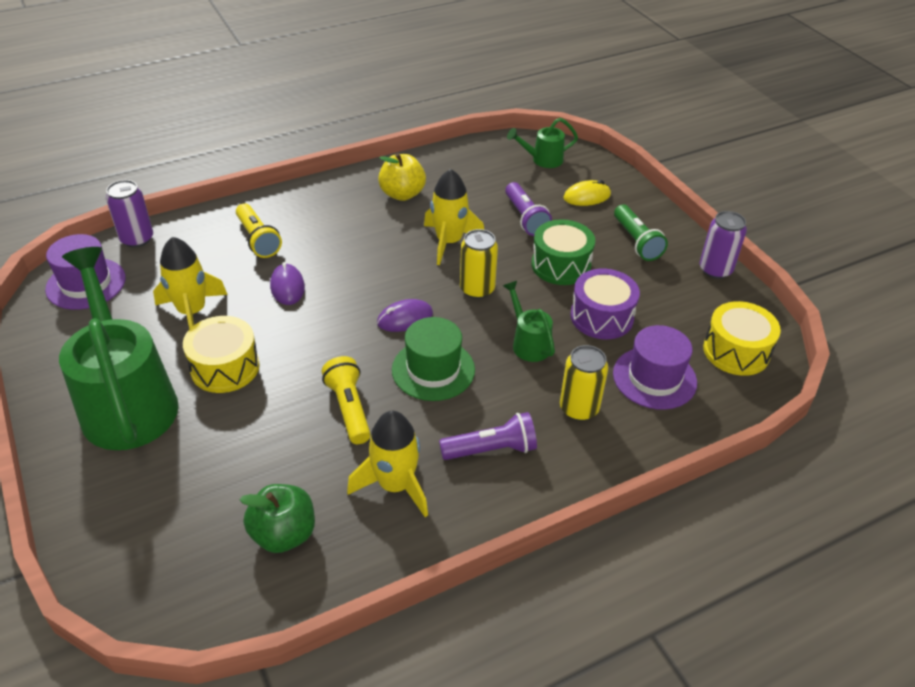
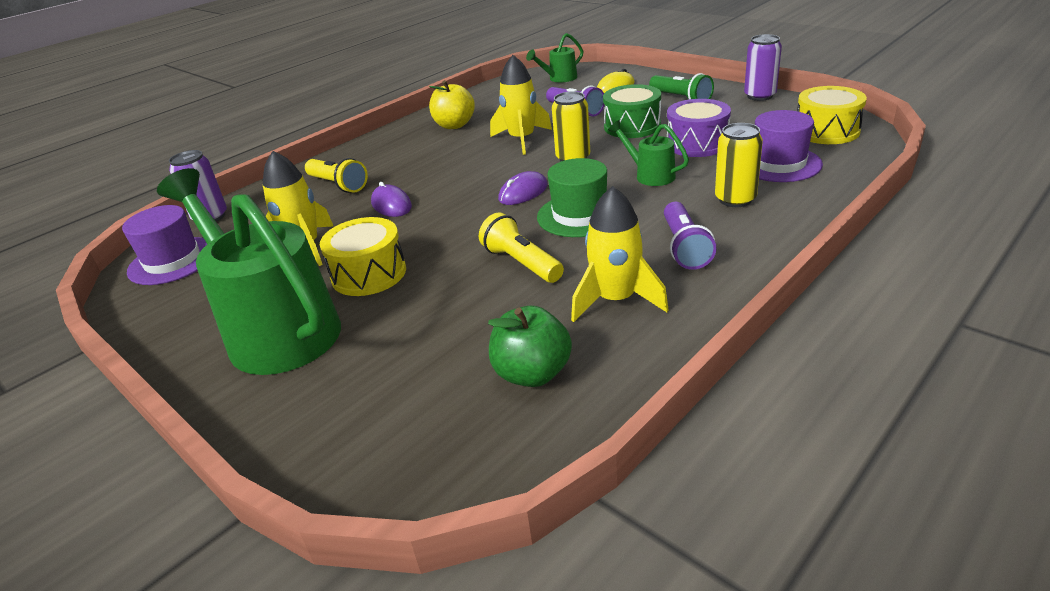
camera: 15 degrees left, 10 degrees down
(491, 449) = (684, 247): purple flashlight -> purple flashlight turned 120 degrees clockwise

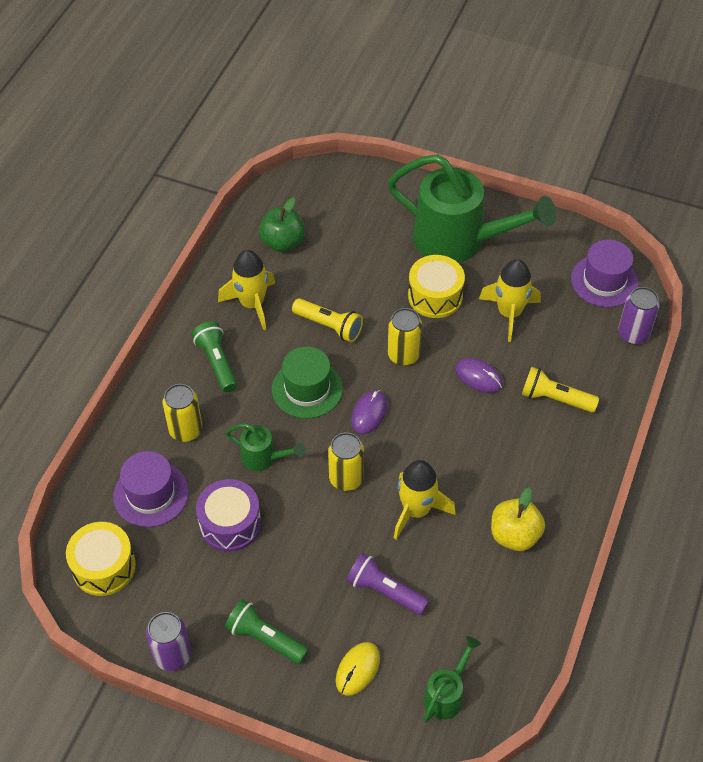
camera: 155 degrees right, 20 degrees up
(453, 228) = (403, 355): none -> yellow can
(632, 126) = (305, 556): green drum -> none
(684, 247) = (217, 362): purple flashlight -> green flashlight

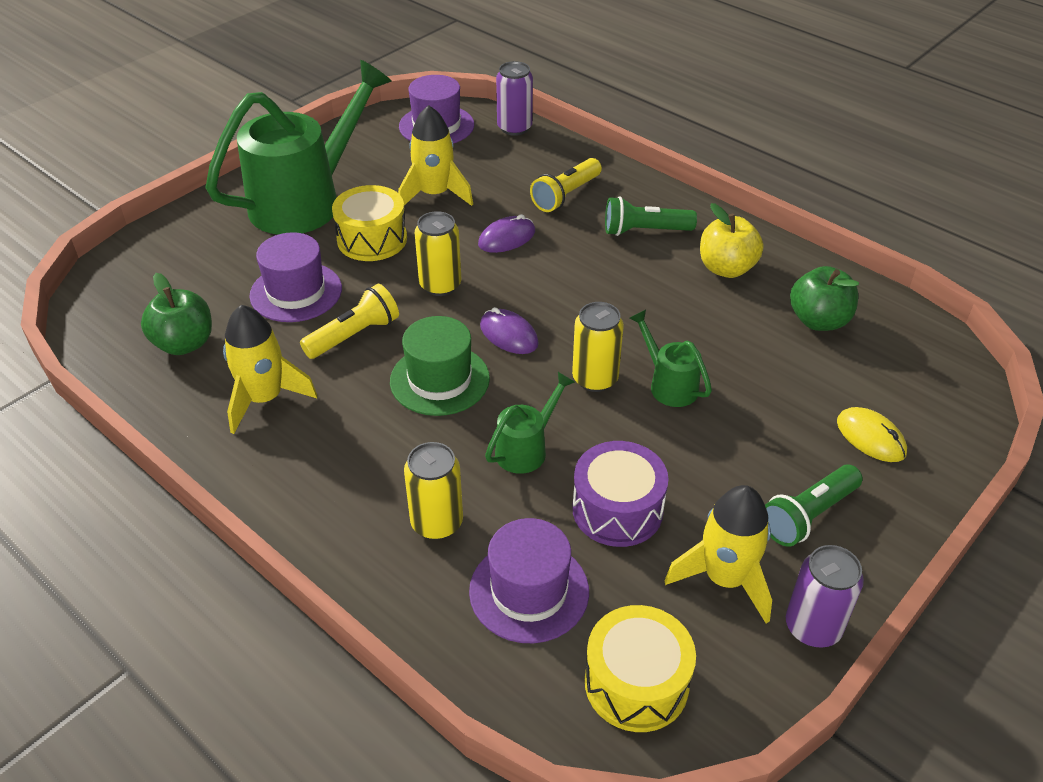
camera: 70 degrees left, 10 degrees down
(217, 362) = (340, 459): green flashlight -> green flashlight (644, 231)
(357, 277) = (296, 292): none -> purple hat
(384, 591) = (767, 386): purple flashlight -> none
(416, 510) = (665, 332): yellow rocket -> yellow rocket (725, 579)
(446, 694) = (916, 372): green watering can -> green watering can (669, 384)
(478, 614) = (818, 320): none -> green apple

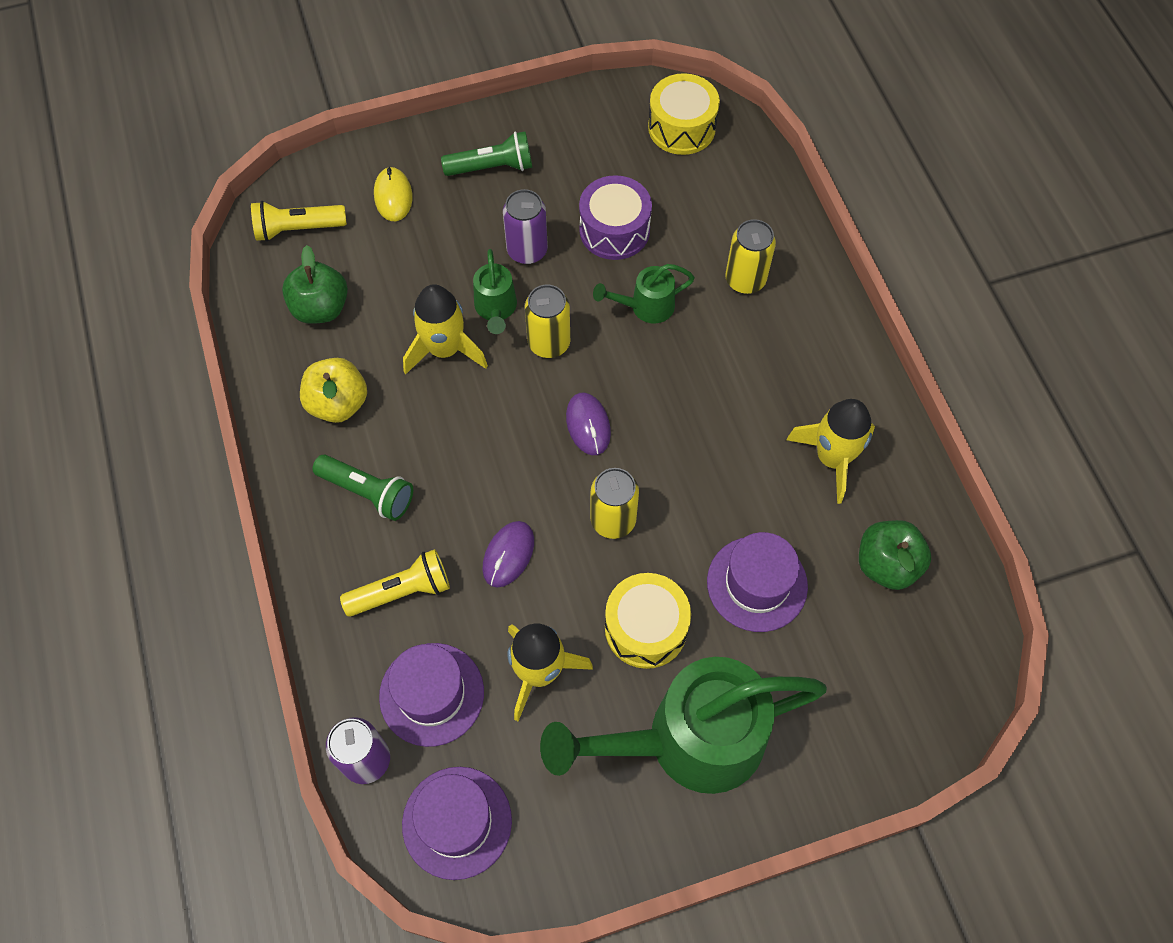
camera: 150 degrees left, 20 degrees up
(354, 335) = (724, 494): yellow flashlight -> yellow flashlight (297, 229)
(439, 380) = (675, 405): green hat -> none
(506, 238) = (508, 555): purple mouse -> purple mouse turned 60 degrees counterclockwise
(529, 591) = (710, 205): purple hat -> purple hat (431, 694)
(725, 579) = (582, 156): yellow rocket -> yellow rocket (445, 349)
(813, 627) = (555, 108): purple can -> purple can (527, 250)

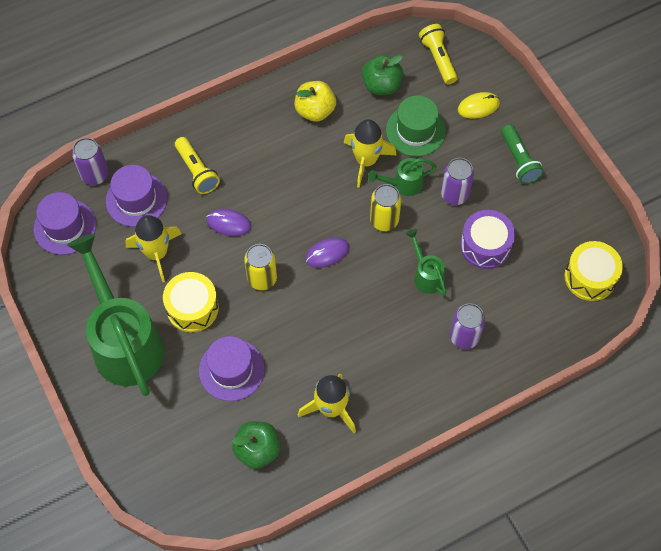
camera: 80 degrees right, 0 degrees up
(368, 492) = (257, 140): green flashlight -> none
(411, 278) = (415, 130): none -> green hat
(745, 280) = (464, 337): yellow can -> purple can

